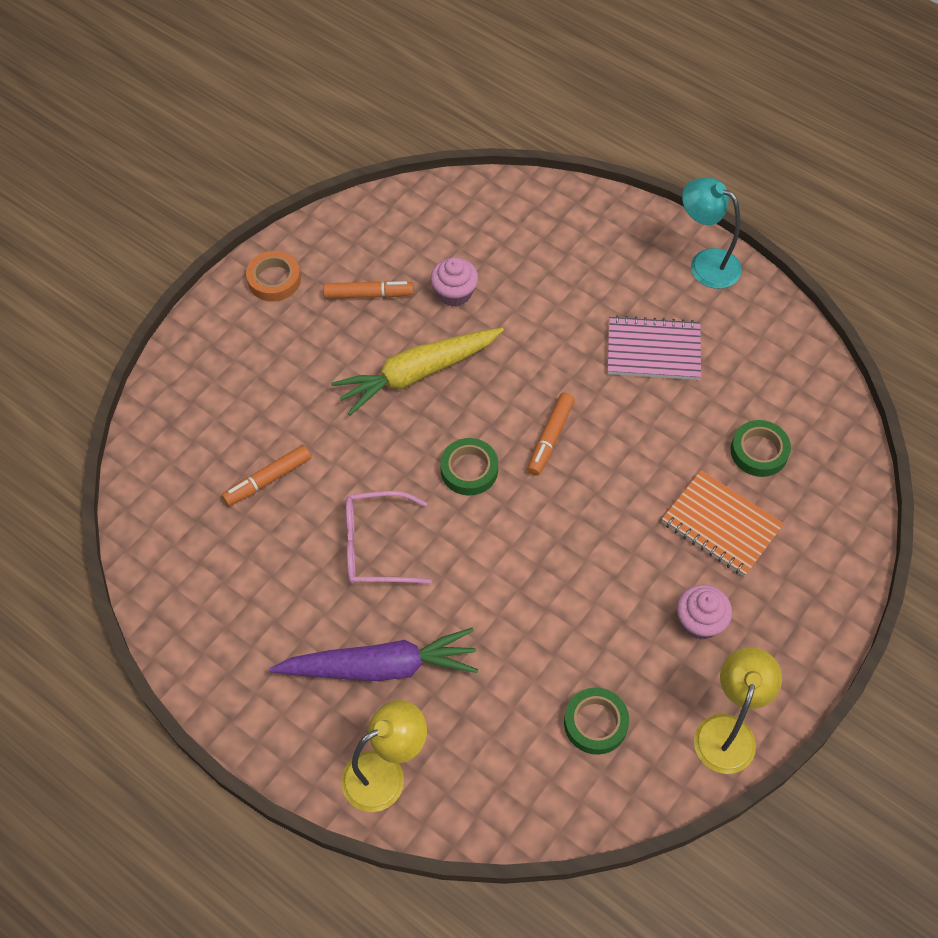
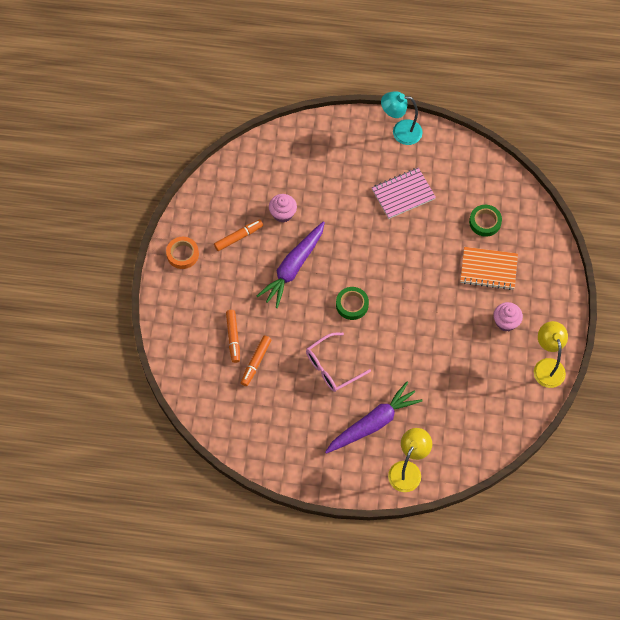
camera: 30 degrees left, 5 degrees up
(417, 374) = (293, 268): yellow carrot -> purple carrot
(550, 438) = (381, 267): orange marker -> orange marker (233, 338)
(595, 723) = (487, 395): green tape -> none

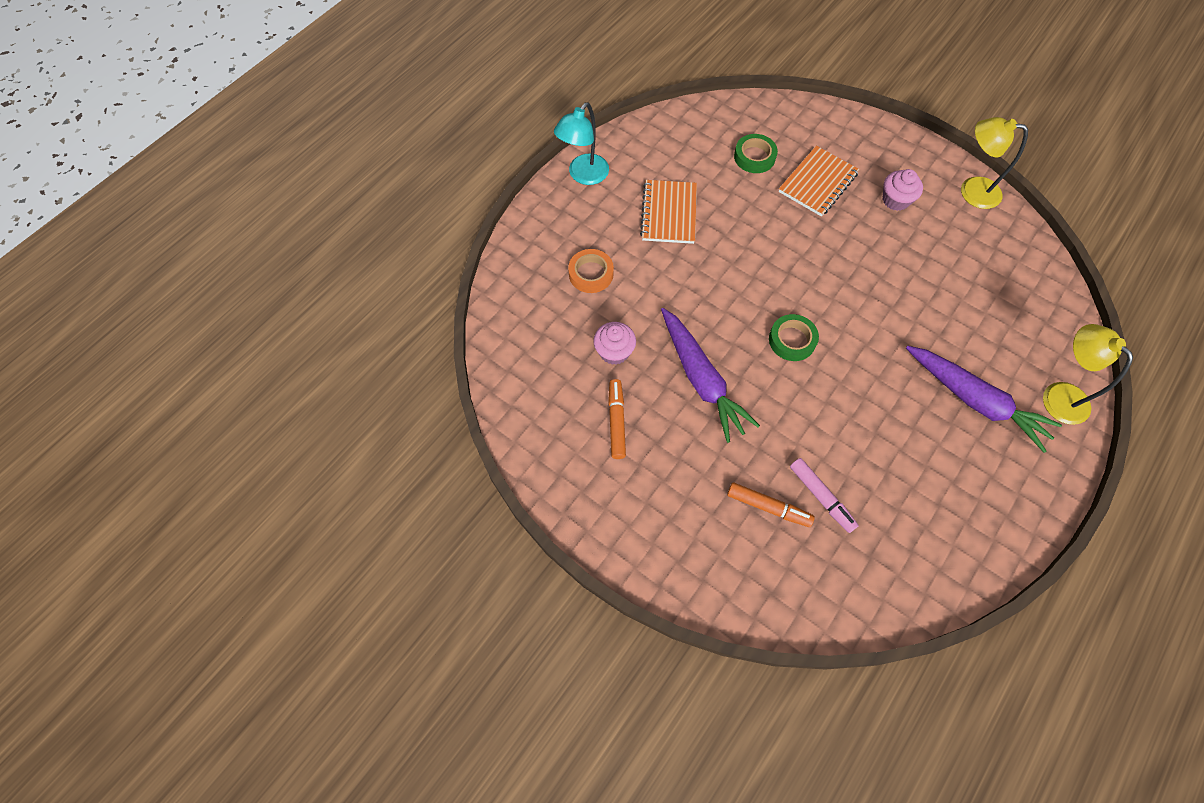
camera: 60 degrees left, 0 degrees up
(182, 254) = (599, 507): orange tape -> orange tape (591, 274)
(255, 362) = (821, 497): orange marker -> pink marker
(332, 367) = (872, 407): pink glasses -> none
(373, 423) = (975, 401): purple carrot -> purple carrot turned 135 degrees clockwise
(403, 194) = (669, 213): pink notebook -> orange notebook

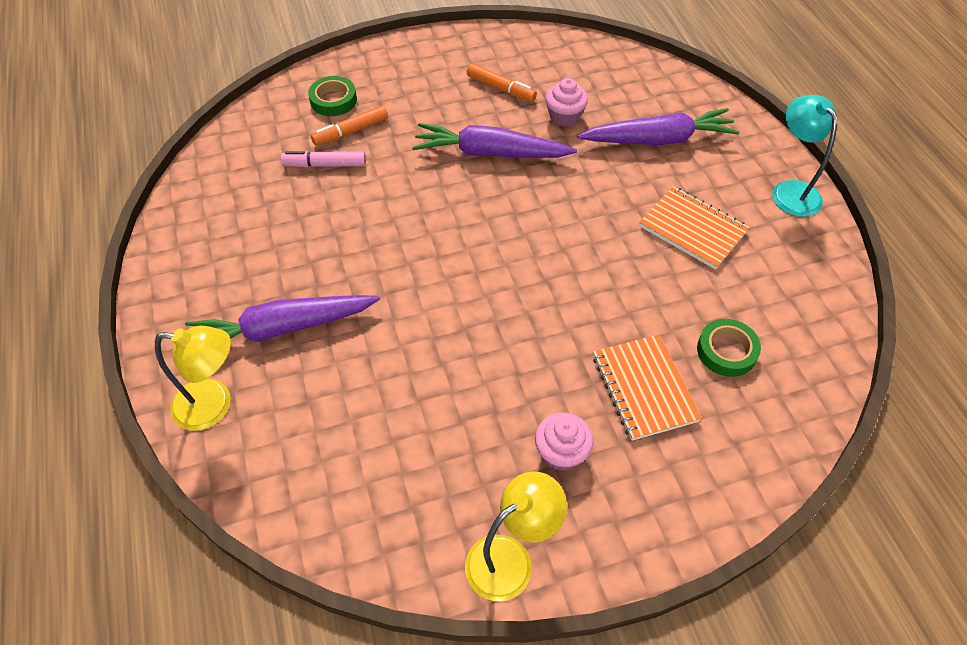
camera: 125 degrees right, 10 degrees down
(591, 274) = (658, 139): orange tape -> purple carrot
(792, 340) = (471, 234): green tape -> green tape (333, 100)

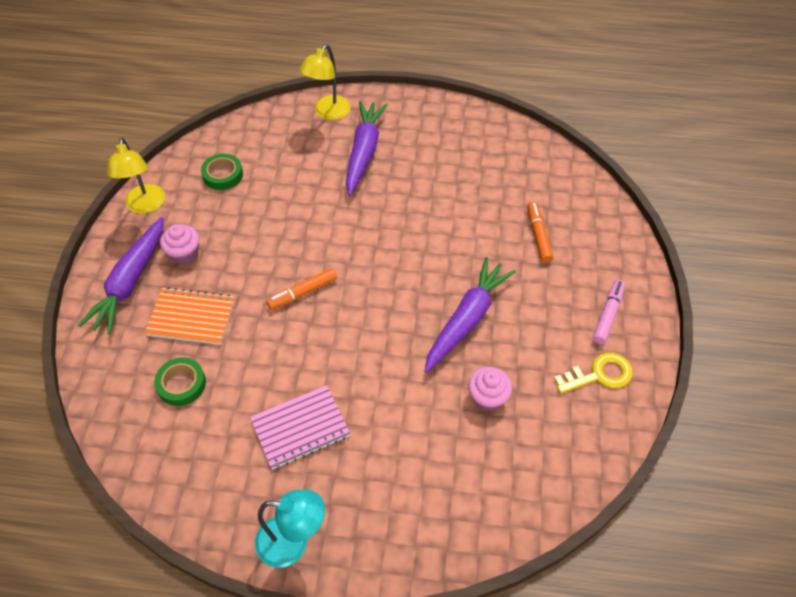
camera: 115 degrees right, 0 degrees up
(325, 164) = (506, 210): pink marker -> pink marker (608, 315)
(333, 100) = (584, 235): green tape -> green tape (223, 175)
(494, 58) = (599, 374): none -> yellow key
(501, 88) = (550, 362): orange marker -> orange marker (302, 293)
(658, 139) = (418, 462): purple carrot -> purple carrot (130, 282)
(692, 229) = (300, 428): orange notebook -> pink notebook

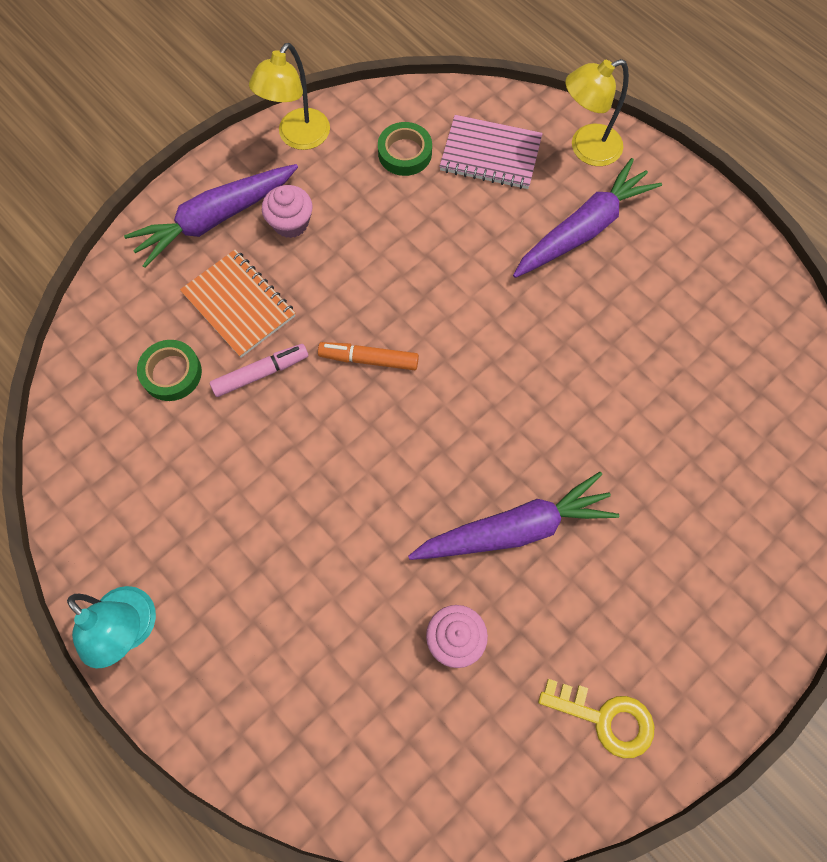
camera: 40 degrees right, 15 degrees up
(300, 428) = (239, 513): pink notebook -> pink notebook (490, 154)
(538, 235) = (696, 488): orange marker -> none
(608, 315) = (686, 655): pink marker -> pink marker (261, 373)

